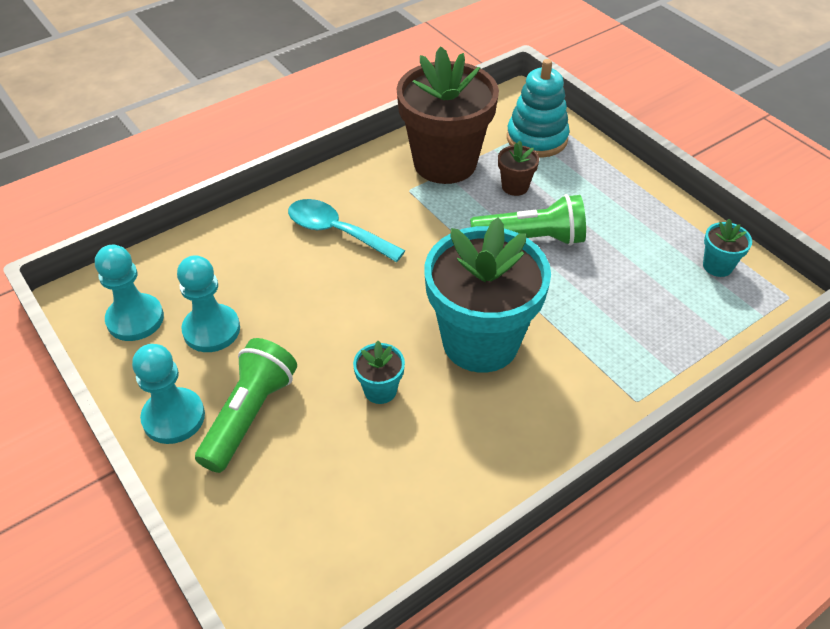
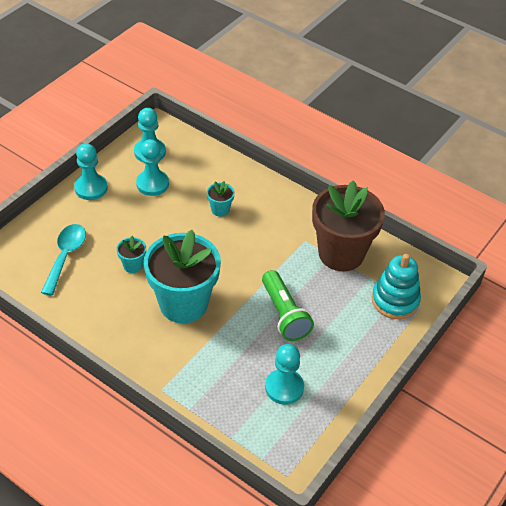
camera: 70 degrees right, 0 degrees up
(249, 415) = (100, 216): green flashlight -> none
(337, 232) = (250, 215): turquoise spoon -> turquoise spoon (65, 256)
(515, 186) = (334, 296): brown flower pot -> none
(653, 267) = (284, 387): none -> turquoise pawn
(717, 266) = (301, 427): turquoise flower pot -> turquoise flower pot (220, 209)

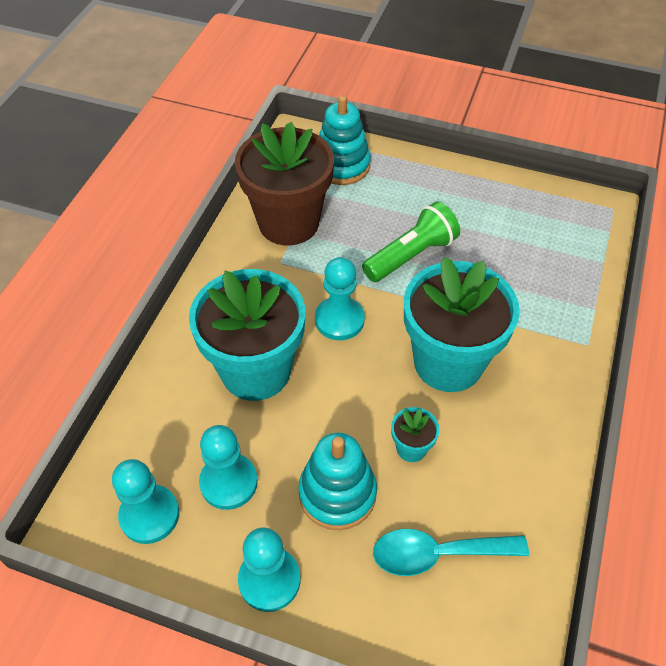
camera: 105 degrees left, 5 degrees up
(122, 225) = (337, 493): none -> turquoise stacking toy
(220, 209) = (256, 371): turquoise flower pot -> turquoise flower pot, size x2.43
(284, 387) = (513, 233): turquoise pawn -> turquoise pawn (339, 320)

